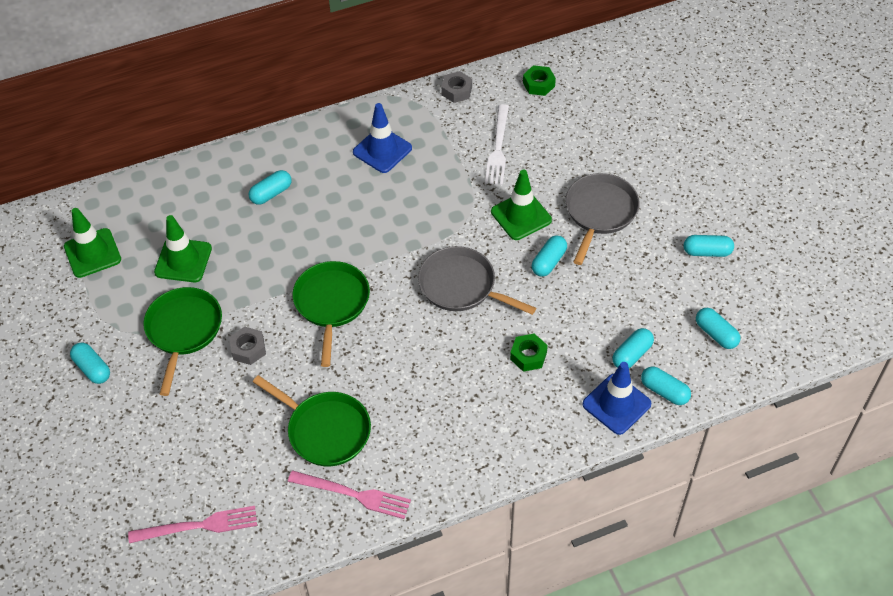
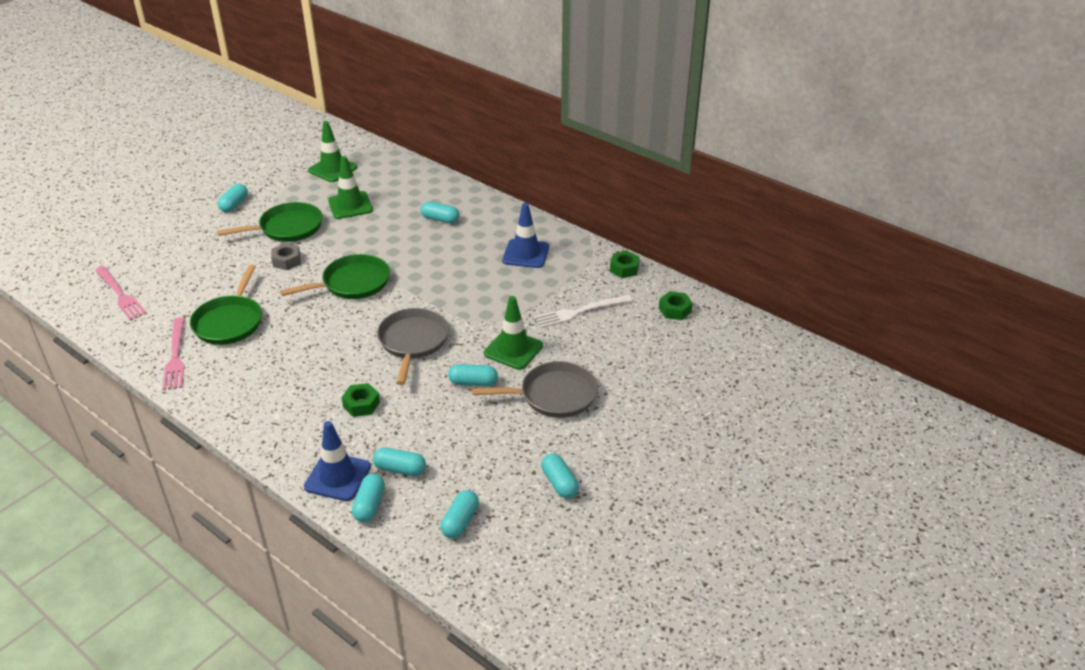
camera: 60 degrees right, 15 degrees down
(456, 91) = (624, 269): grey nut -> green nut

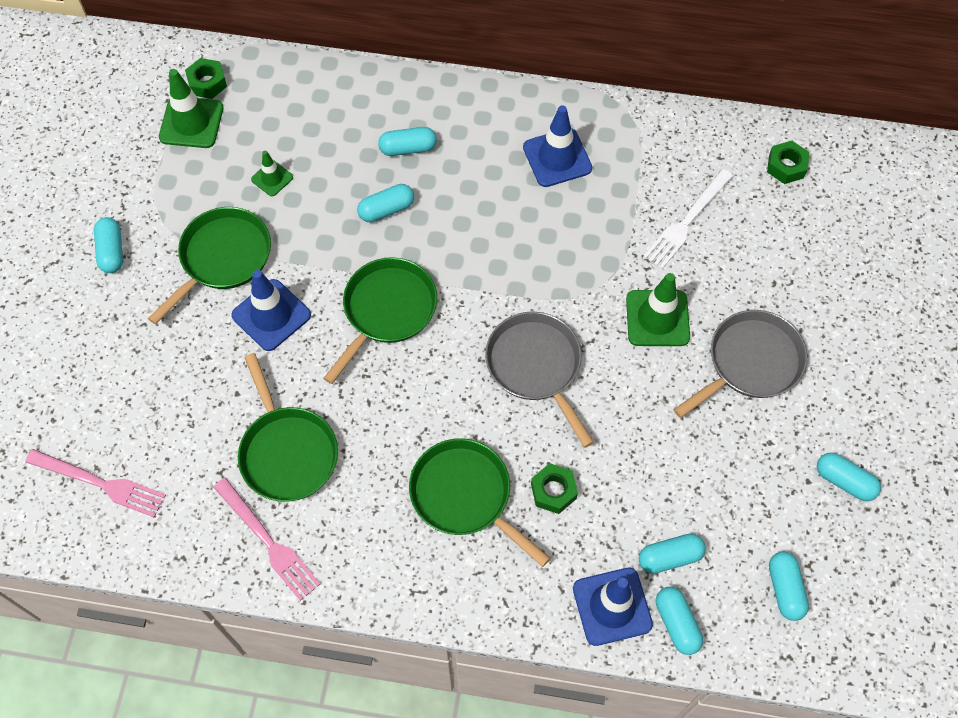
camera: 30 degrees left, 25 degrees up
(287, 261) = (271, 315): grey nut -> blue traffic cone
(306, 383) = (465, 495): none -> green pan
(350, 205) = (272, 178): green traffic cone -> green traffic cone, size x0.56
(473, 382) = (651, 391): turquoise capsule -> turquoise capsule (386, 209)
(624, 269) = (686, 127): green nut -> green nut (207, 83)

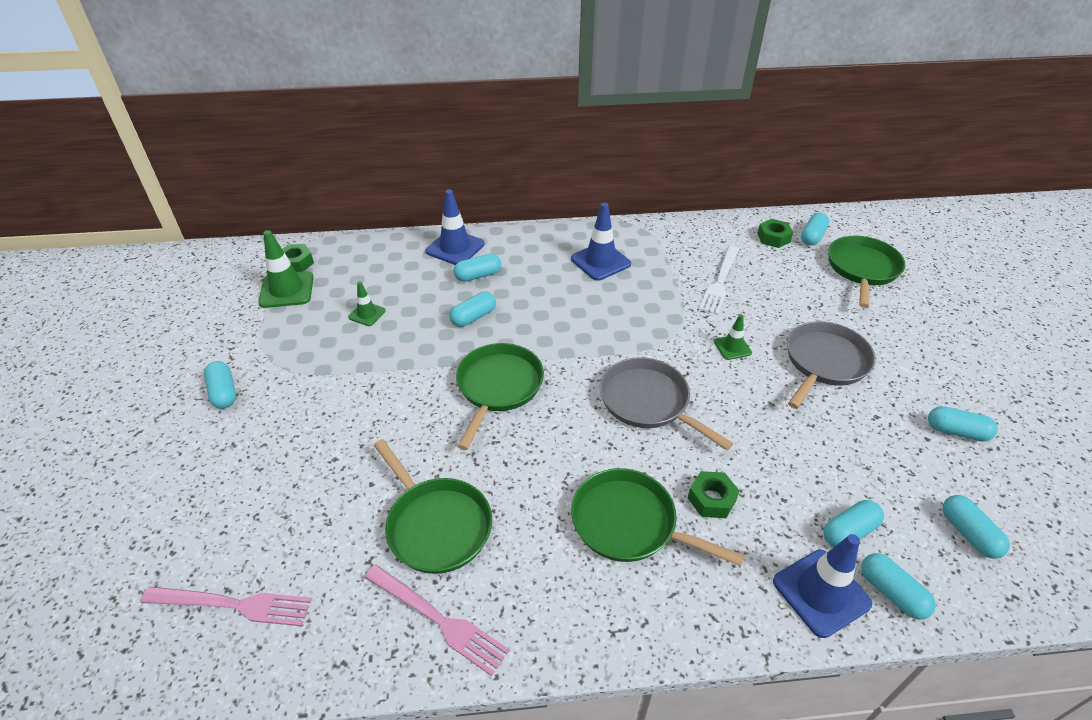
camera: 15 degrees left, 20 degrees down
(222, 258) = (333, 378): green pan -> green pan (862, 269)
(271, 315) = (390, 412): blue traffic cone -> blue traffic cone (455, 248)
(657, 318) = (732, 347): green traffic cone -> green traffic cone, size x0.56
(836, 175) = (812, 237): none -> turquoise capsule

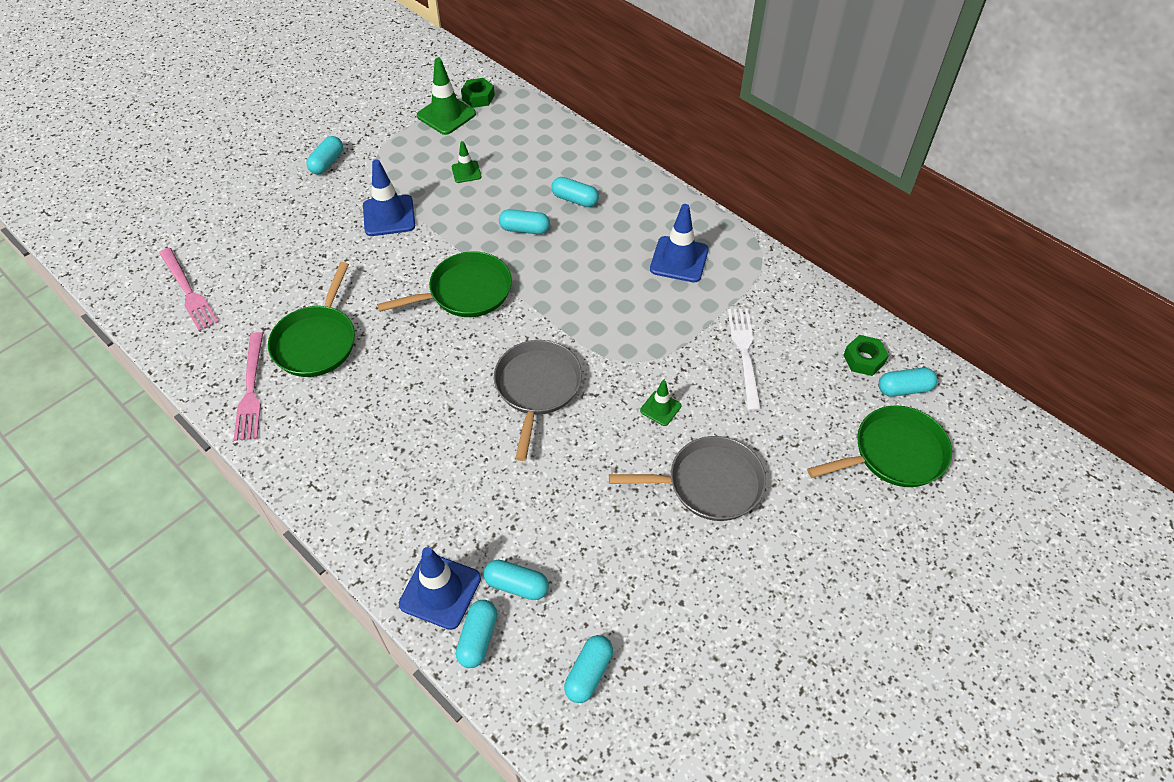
camera: 50 degrees right, 10 degrees up
(455, 248) = (593, 164): blue traffic cone -> blue traffic cone (389, 216)
(629, 523) = (406, 443): green pan -> none
(711, 499) = (472, 480): green nut -> none
(720, 281) = (745, 354): white fork -> white fork turned 105 degrees clockwise
(956, 431) = (713, 623): turquoise capsule -> none

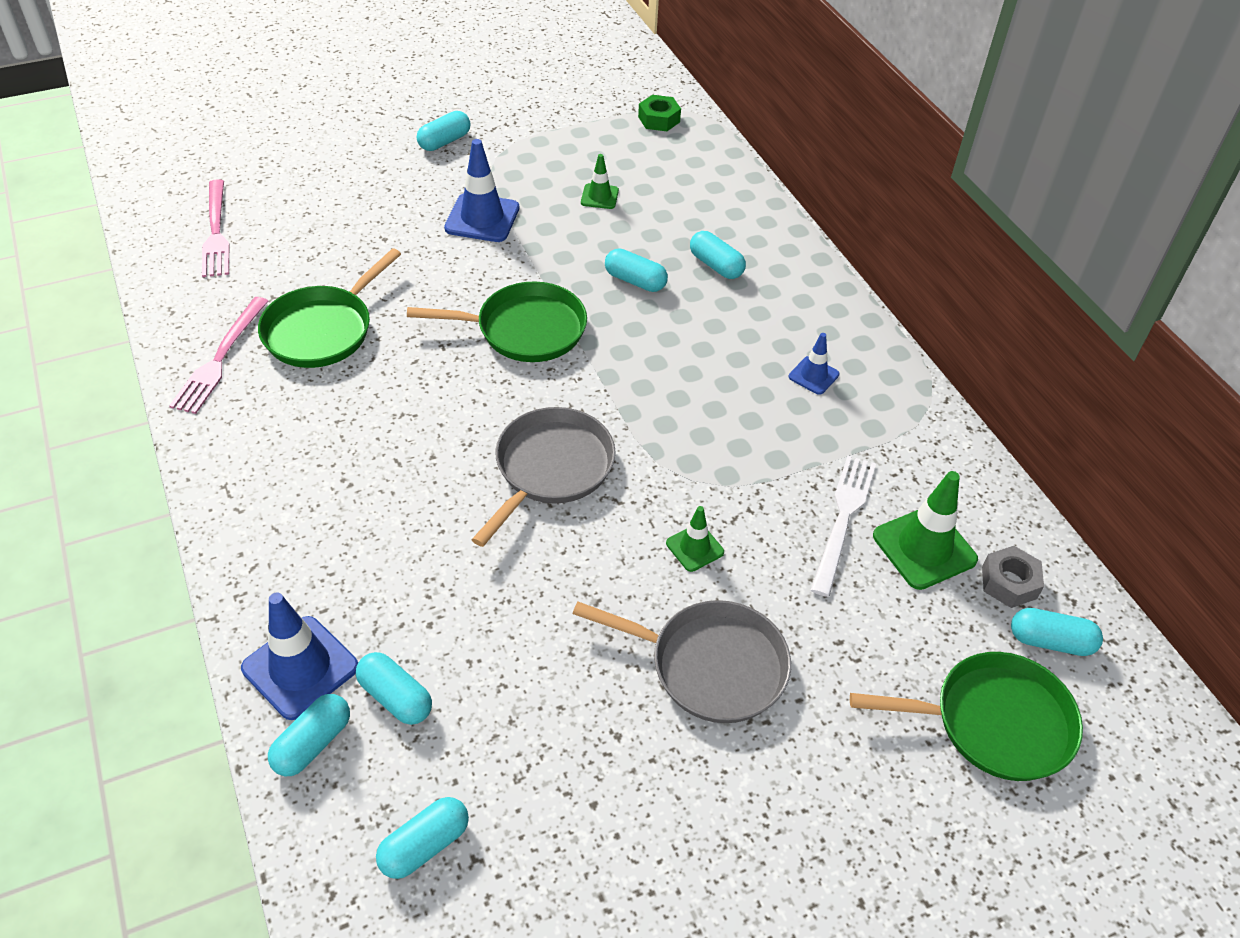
camera: 20 degrees right, 5 degrees down
(446, 115) = (610, 128): green traffic cone -> green traffic cone (924, 548)
(679, 259) = (813, 375): blue traffic cone -> blue traffic cone, size x0.56
(863, 359) = (1009, 582): green nut -> grey nut

